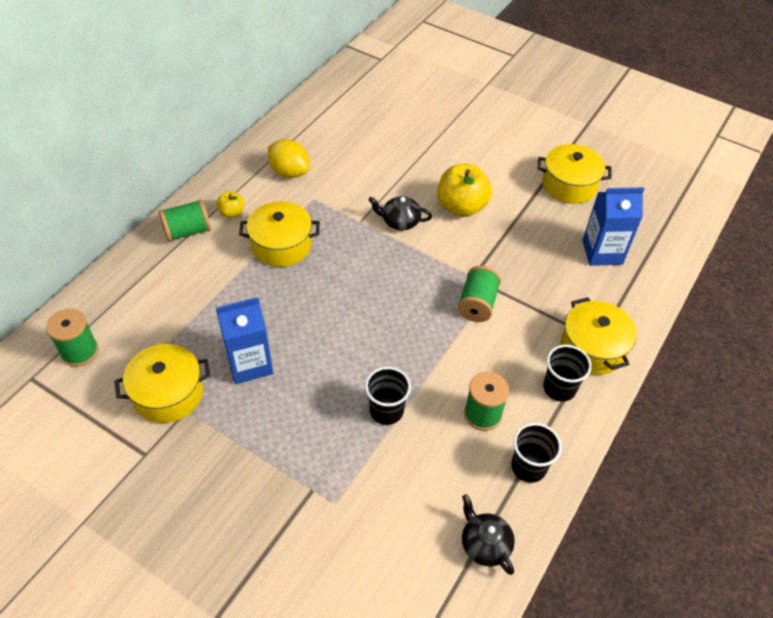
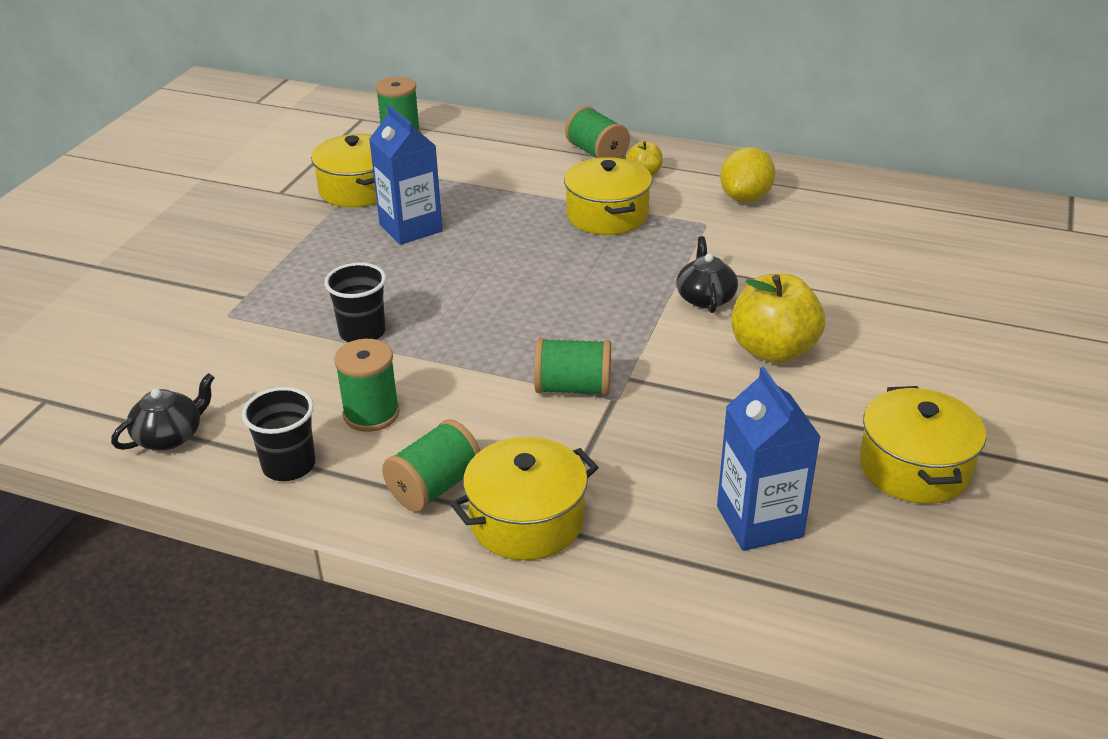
camera: 80 degrees right, 15 degrees down
(559, 388) = (434, 487): black cup -> green spool

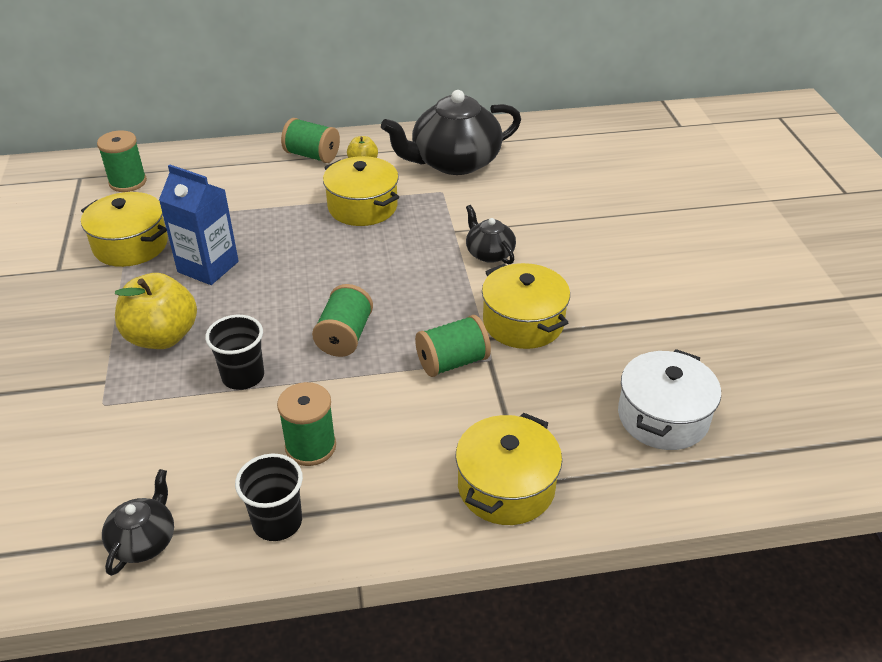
camera: 30 degrees left, 5 degrees up
(434, 487) = (414, 489): green spool -> green spool (345, 336)
(745, 198) = (454, 162): yellow lemon -> black teapot
(759, 521) = (663, 417): blue carton -> white pot
(773, 350) = (568, 279): yellow apple -> yellow apple (162, 337)
(914, 468) = (724, 335): yellow pot -> yellow pot (523, 322)

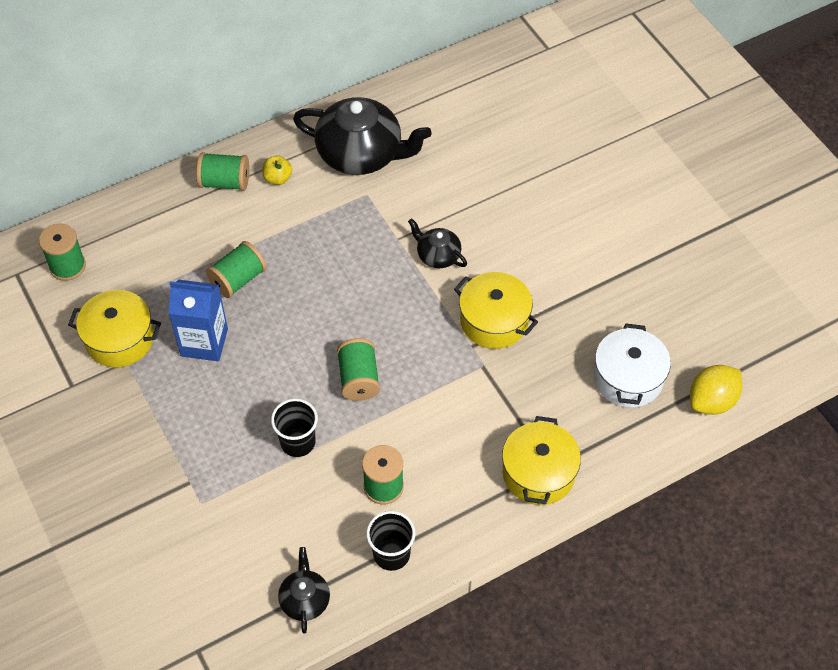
camera: 20 degrees left, 15 degrees up
(162, 337) = (209, 426): yellow apple -> none
(362, 207) = (304, 233): yellow pot -> none
(452, 362) = (455, 377): green spool -> green spool (238, 279)
(454, 162) = (361, 154): black teapot -> black teapot turned 120 degrees counterclockwise
(767, 470) = (712, 401): none -> yellow lemon

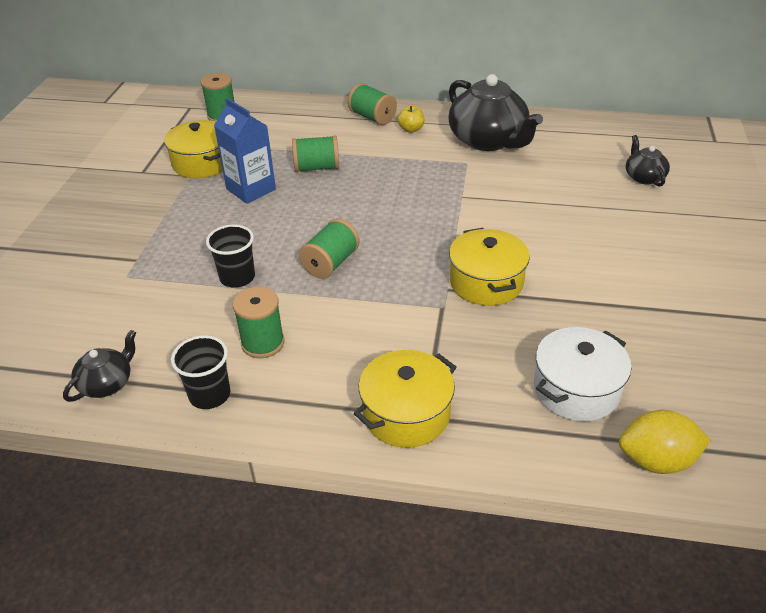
camera: 40 degrees right, 15 degrees down
(437, 255) = (483, 219): black teapot -> black teapot (644, 177)

